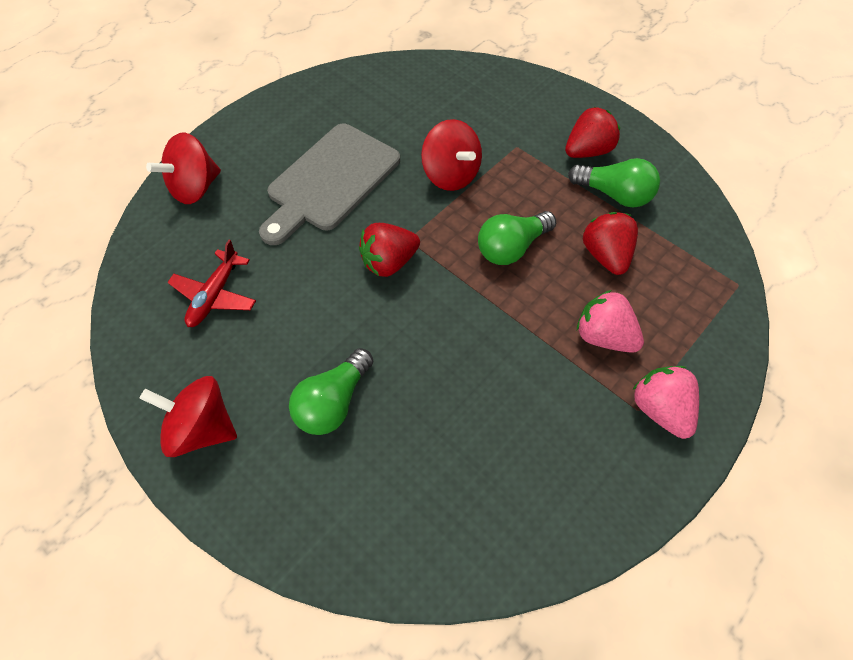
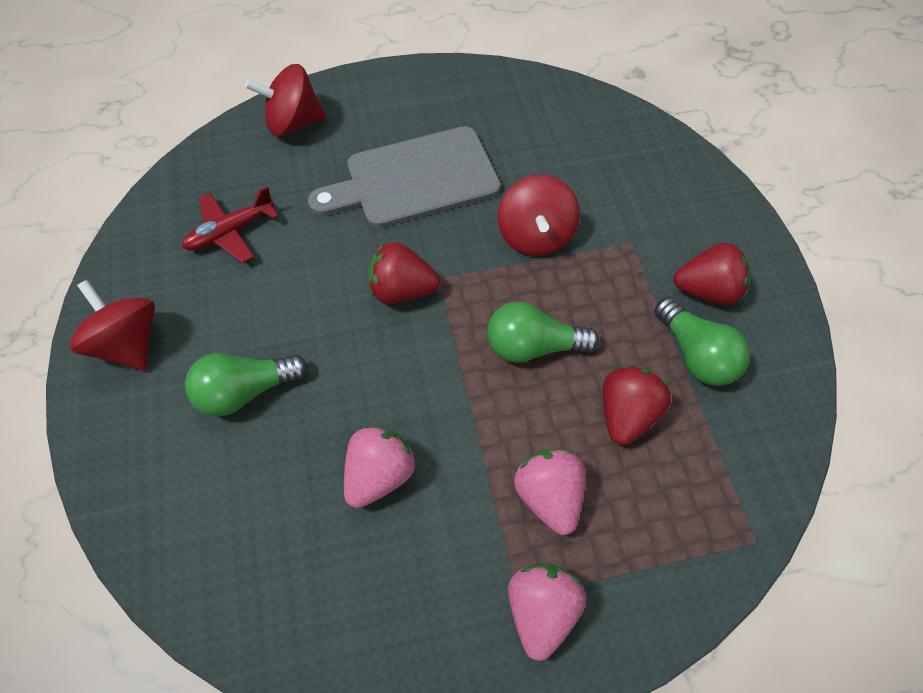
camera: 35 degrees right, 0 degrees up
(483, 395) = (379, 475): none -> pink strawberry

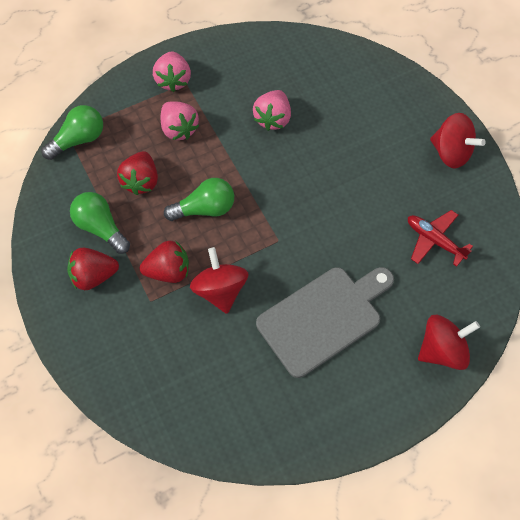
camera: 165 degrees right, 5 degrees up
(230, 232) = (434, 240): red plane -> red plane turned 90 degrees counterclockwise
(245, 391) = (366, 143): green light bulb -> green light bulb (78, 140)
(402, 290) = (299, 226): red strawberry -> red strawberry (168, 271)

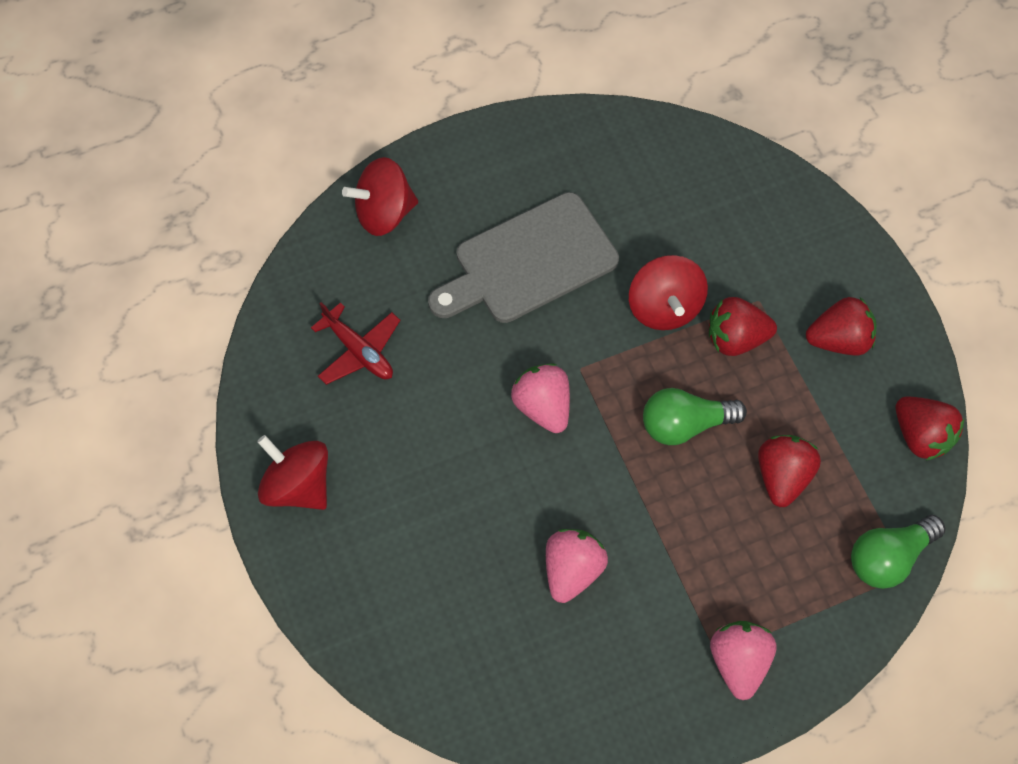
camera: 175 degrees left, 0 degrees up
(46, 213) = (920, 436): none -> red strawberry
(101, 227) = (836, 408): green light bulb -> none
(179, 129) = (726, 564): pink strawberry -> pink strawberry (543, 407)

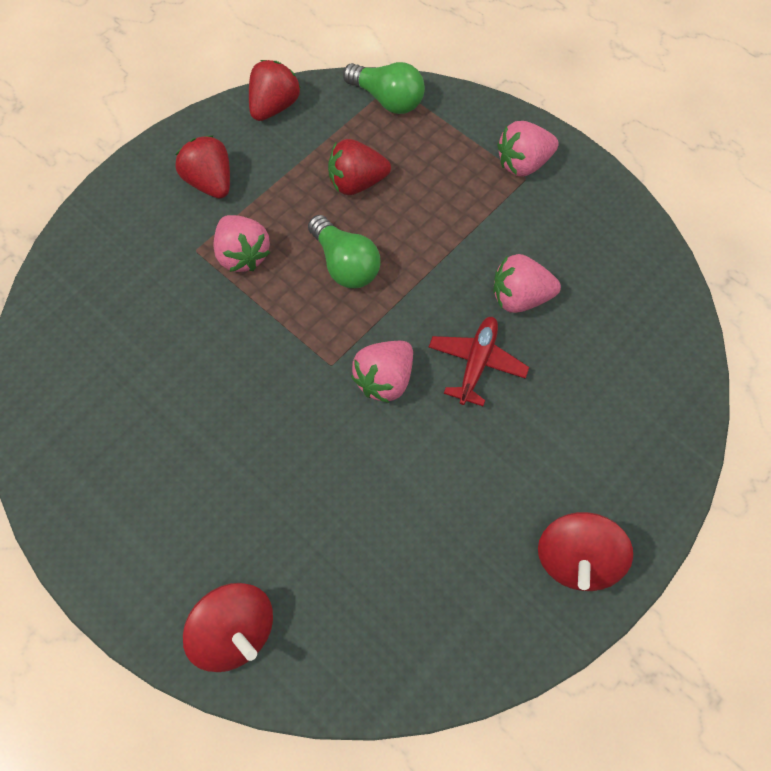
camera: 115 degrees left, 0 degrees up
(359, 351) = (410, 574): red plane -> red plane (476, 363)
(529, 262) = (235, 456): grey cutting board -> none
(664, 307) = (235, 320): red spinning top -> none
(735, 338) = (242, 255): red strawberry -> pink strawberry

